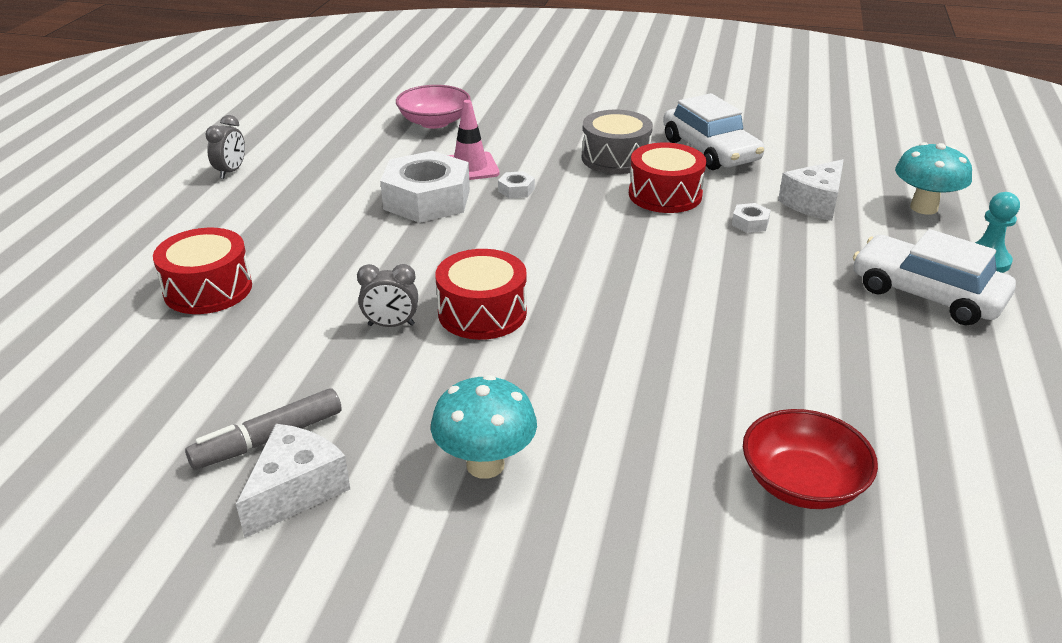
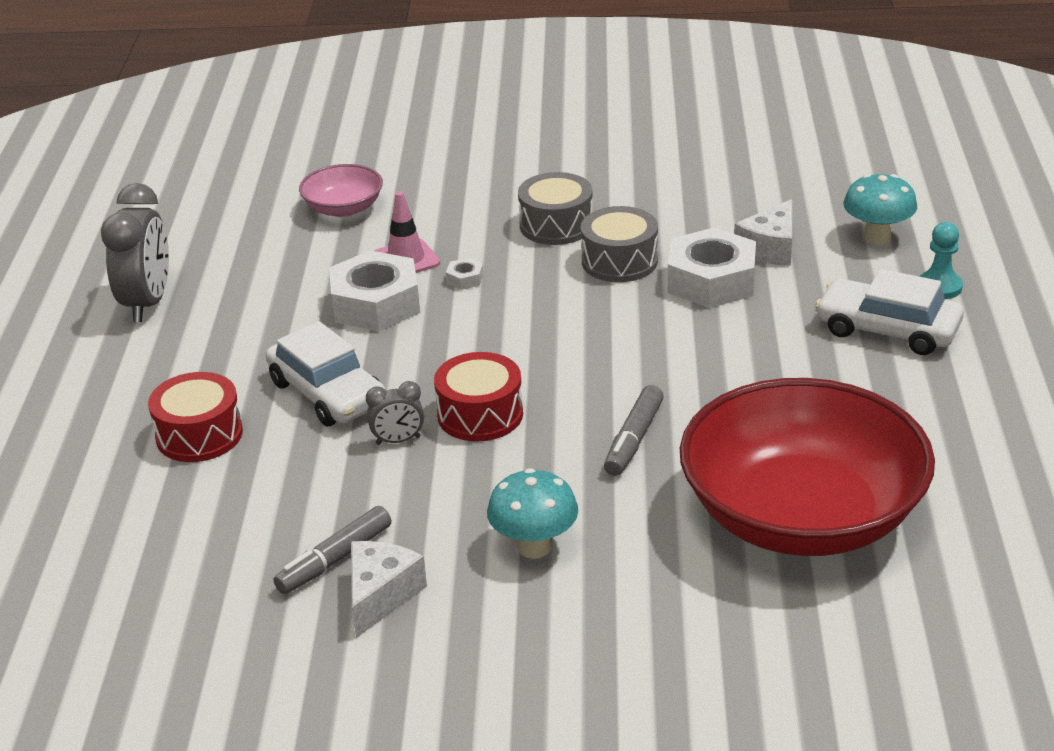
camera: 10 degrees left, 0 degrees up
(231, 171) = (147, 303): grey clock -> grey clock, size x1.97
(631, 363) = (633, 439): none -> grey marker
(665, 195) = (619, 261): red drum -> grey drum
(710, 150) = (653, 201): white car -> white car (327, 393)
(750, 223) = (711, 281): white nut -> white nut, size x2.46
(802, 483) = (802, 515): red bowl -> red bowl, size x2.26

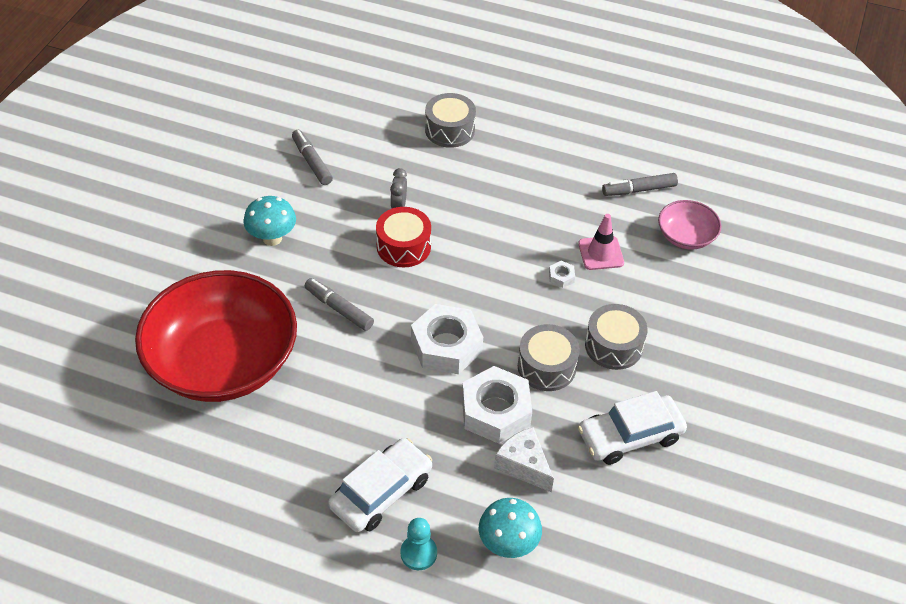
camera: 105 degrees right, 15 degrees up
(147, 303) = (600, 127): grey clock -> none
(199, 435) = (450, 130): red drum -> grey drum
(270, 252) = (639, 190): none -> grey marker
(327, 393) = (462, 186): white car -> white car (630, 436)
(376, 304) = (551, 227): white nut -> white nut (446, 346)
(380, 595) = (274, 173): white cheese -> none

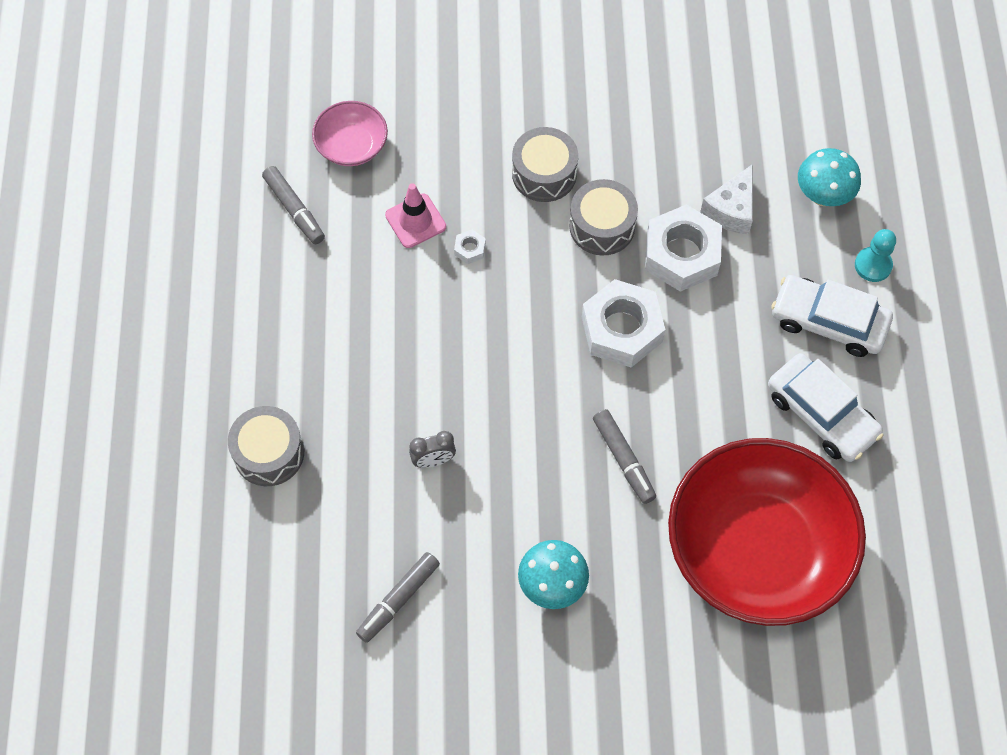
camera: 110 degrees left, 15 degrees up
(339, 309) = (623, 459): grey marker -> grey marker turned 45 degrees counterclockwise
(403, 246) = (497, 428): red drum -> none
(630, 436) = (650, 131): white car -> white car (821, 414)

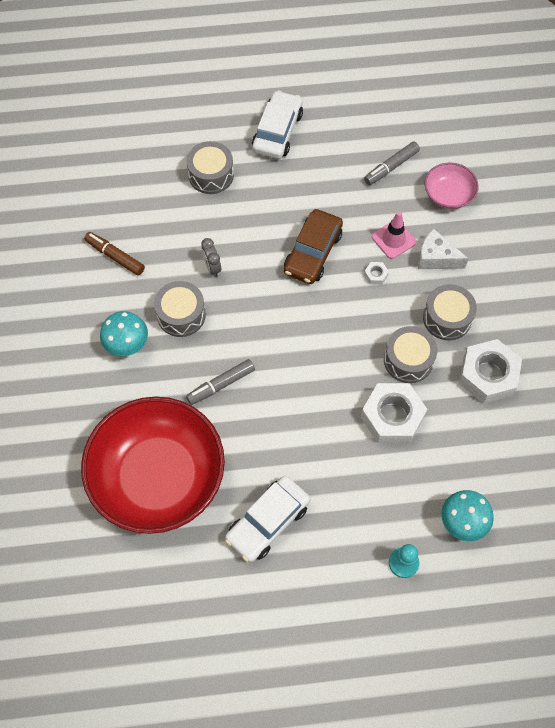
camera: 85 degrees right, 0 degrees up
(398, 600) = (115, 256): grey marker -> brown marker
(424, 324) = (313, 252): none -> brown car
(509, 507) = (181, 315): none -> grey drum
(622, 329) = (323, 378): white nut -> white nut (488, 375)
(731, 210) = (437, 452): white cheese -> white cheese (436, 258)
(828, 322) = (347, 527): white car -> white car (277, 131)

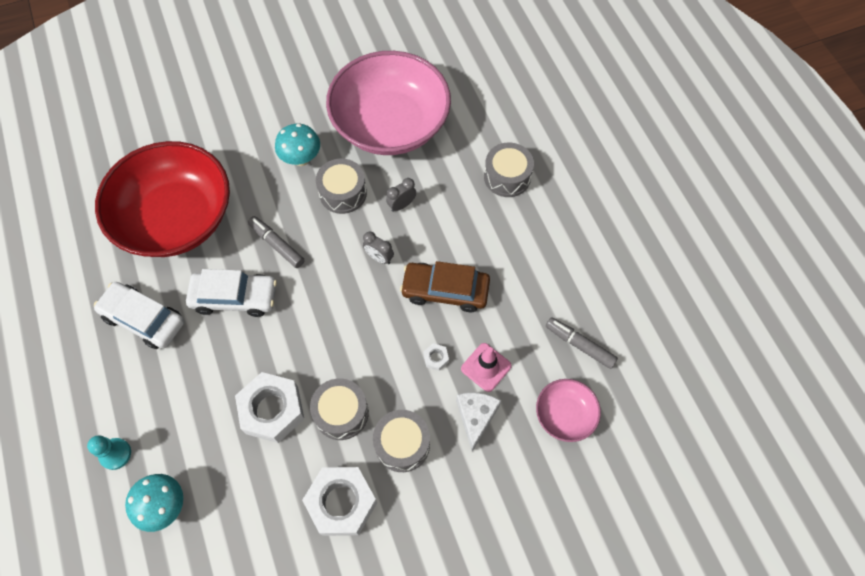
camera: 75 degrees right, 0 degrees up
(115, 256) = (390, 124): brown marker -> pink bowl
(263, 298) = (379, 257): none -> grey clock
(277, 131) = (582, 222): white car -> white car (235, 297)

